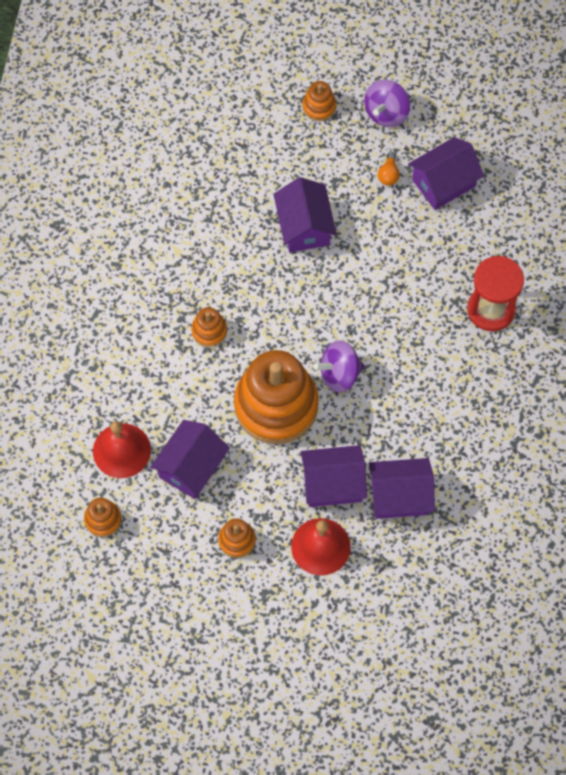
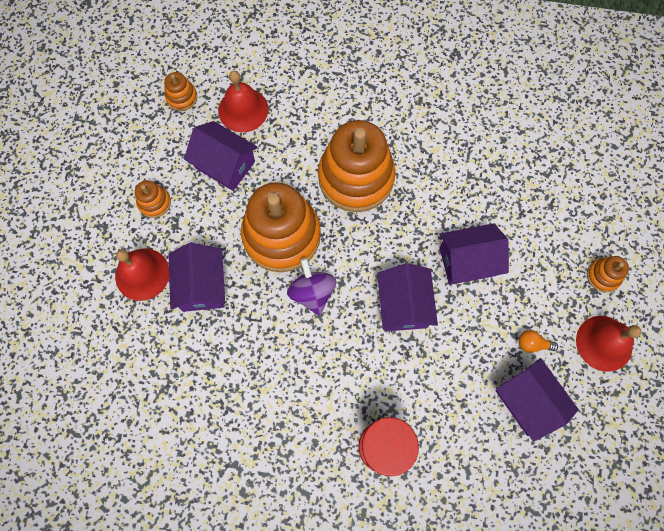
camera: 90 degrees right, 5 degrees up
(209, 331) = (356, 177): orange stacking toy -> orange stacking toy, size x2.33
(386, 113) = (604, 343): purple spinning top -> red bell
(399, 496) = (186, 347): purple house -> purple house (403, 305)

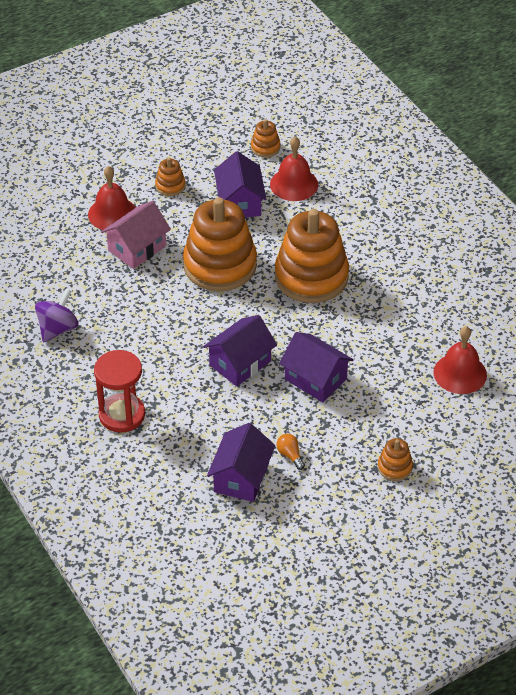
camera: 50 degrees right, 25 degrees down
(202, 285) = (137, 248): purple house -> pink house
(312, 292) = (194, 308): purple spinning top -> purple spinning top (57, 328)
(604, 343) = (338, 498): red bell -> red bell (460, 373)

